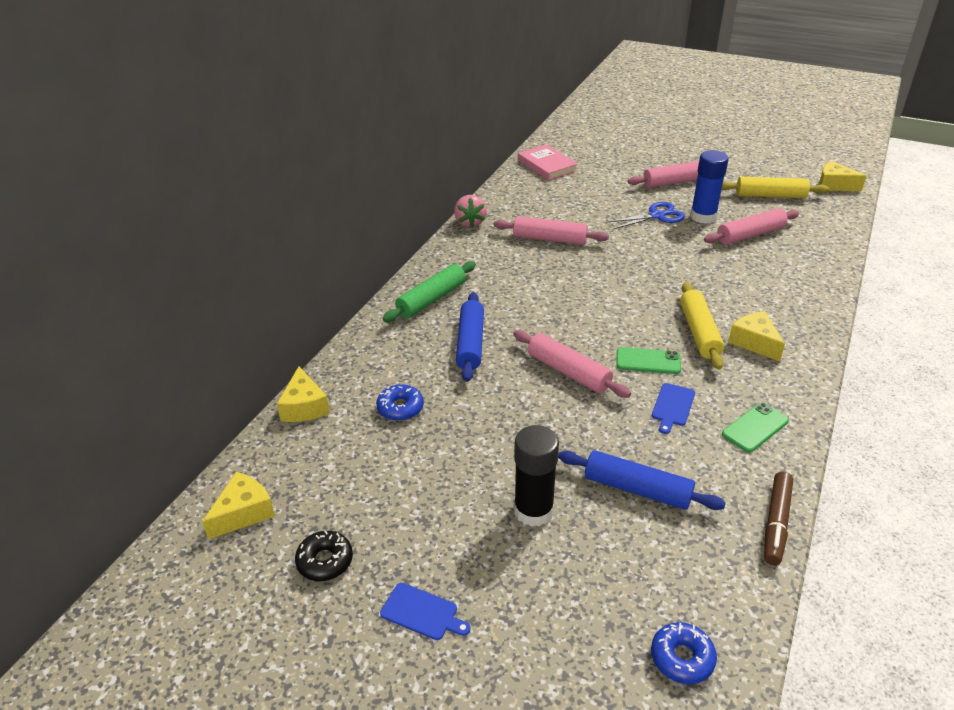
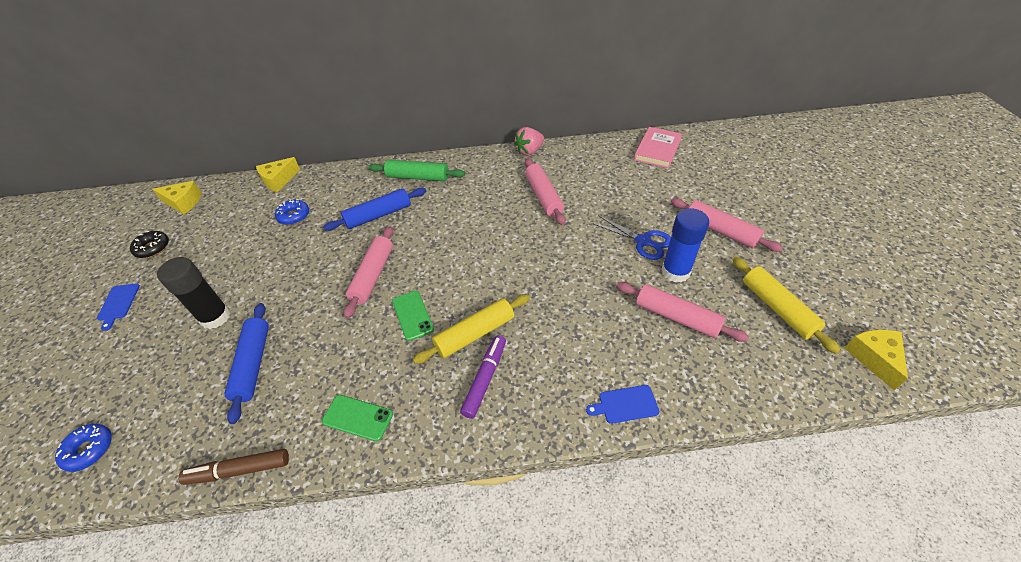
camera: 60 degrees right, 10 degrees up
(672, 406) = (360, 351): blue cutting board -> blue cutting board (625, 404)
(754, 342) = (485, 379): yellow cheese -> purple marker

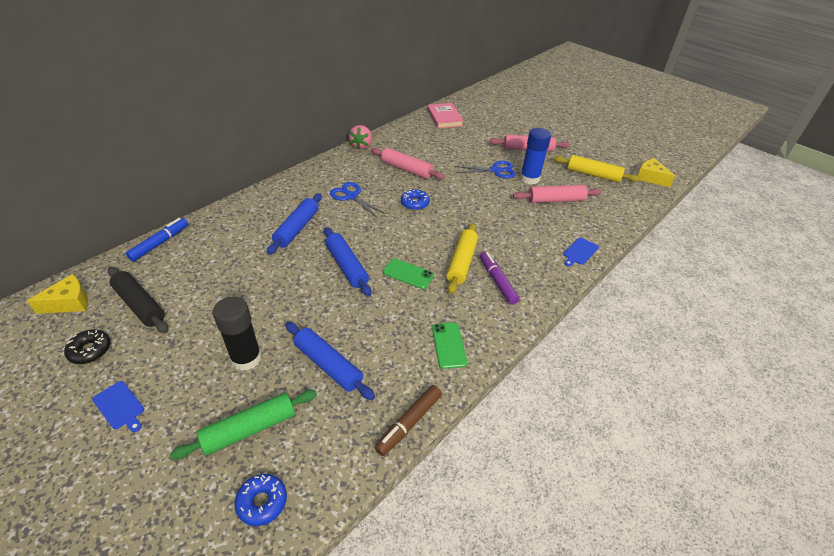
camera: 45 degrees left, 5 degrees down
(212, 228) = (140, 305): none -> black rolling pin
(278, 180) = (160, 243): yellow cheese -> blue marker
(294, 216) = (217, 261): blue donut -> blue donut (415, 203)
(358, 417) = (448, 345): green phone -> green phone turned 75 degrees counterclockwise
(373, 275) = (346, 266): pink rolling pin -> blue rolling pin
(418, 177) = (295, 192): green rolling pin -> green rolling pin (249, 429)
(458, 203) = (351, 196): none -> blue scissors

